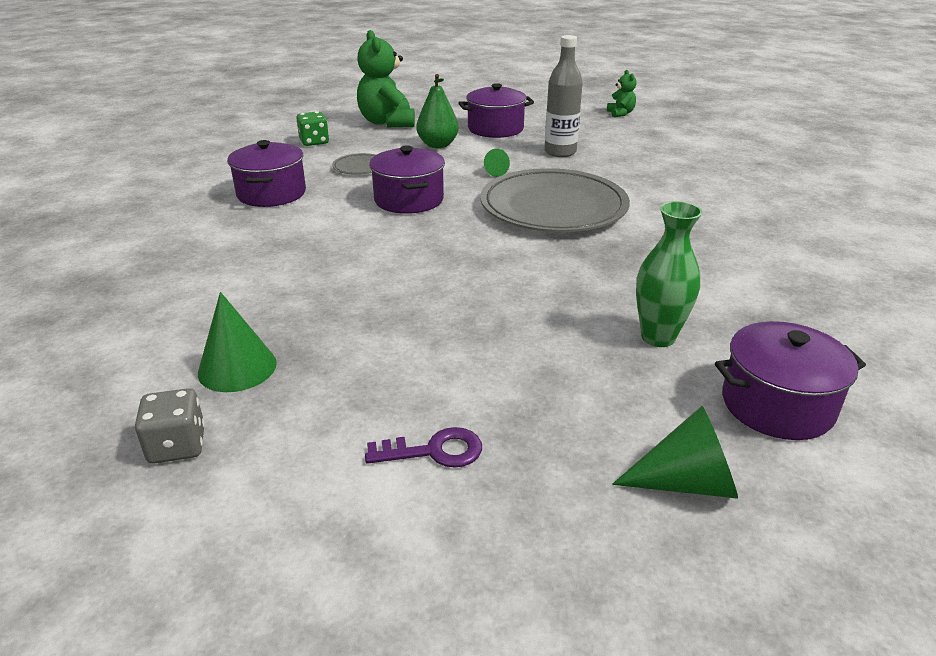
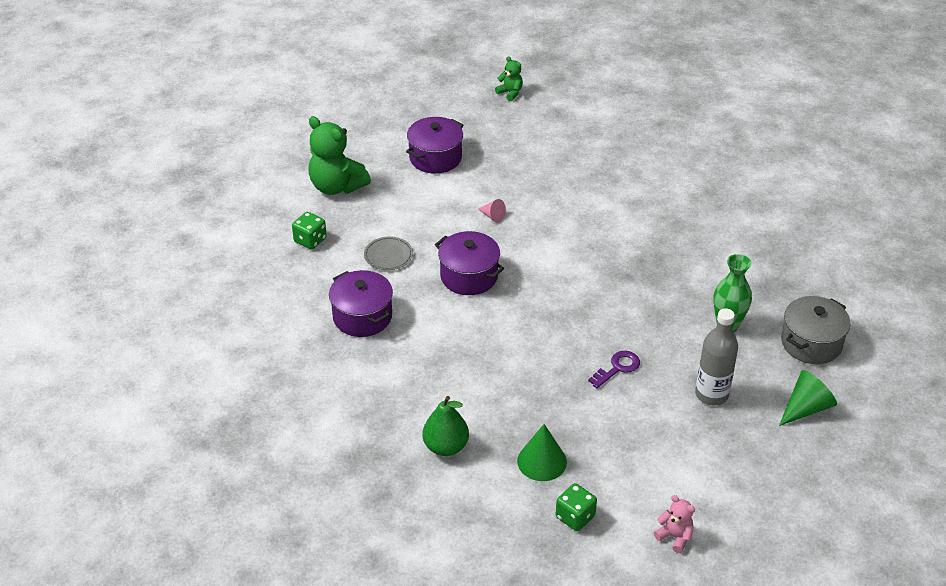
camera: 35 degrees left, 10 degrees up
(177, 446) = (575, 517): grey dice -> green dice
(258, 551) = (675, 536): none -> pink teddy bear
(434, 451) = (692, 452): purple key -> purple key (617, 368)
(437, 145) = (414, 200): green pear -> green pear (446, 447)
(494, 172) = (492, 216): green cone -> pink cone
(553, 207) = (572, 238): grey plate -> none
(560, 152) = (515, 169): grey bottle -> grey bottle (711, 394)
(777, 405) = (811, 343): purple pot -> grey pot

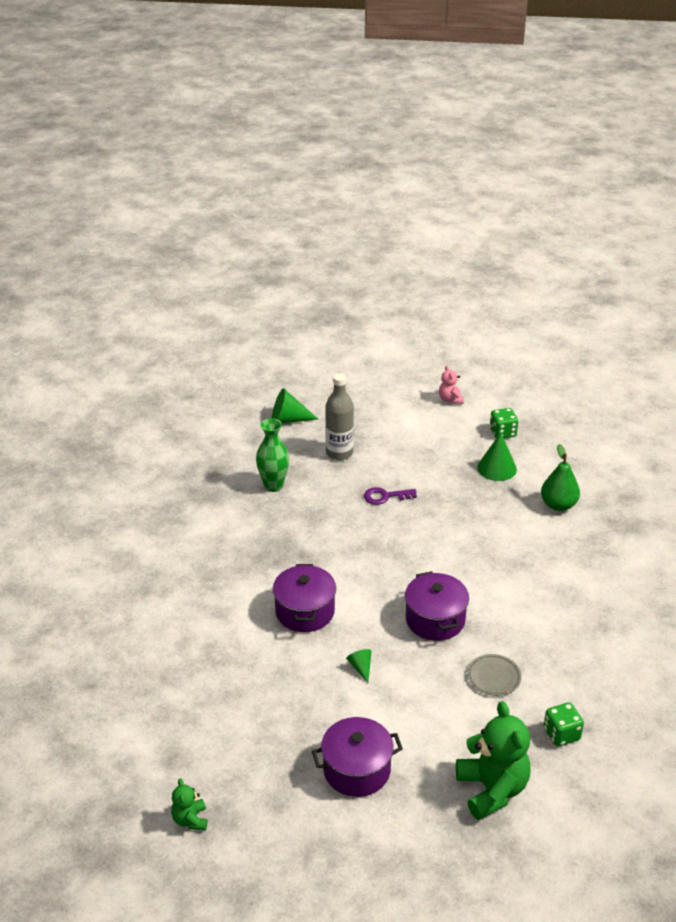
camera: 145 degrees left, 5 degrees down
(362, 317) = (558, 629): purple pot -> purple pot (305, 611)
(492, 216) = (361, 667): pink cone -> green cone
(811, 343) = (231, 449): grey pot -> none

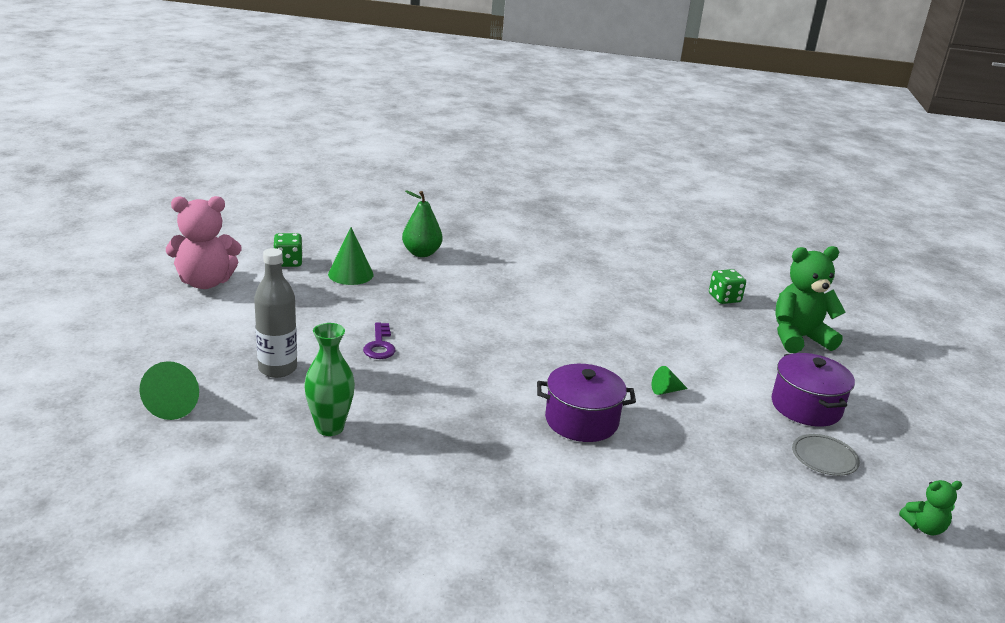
camera: 90 degrees left, 10 degrees down
(435, 619) = (589, 339): purple pot -> none
(450, 399) = (205, 282): pink teddy bear -> pink teddy bear, size x2.02
(493, 677) = (664, 319): grey plate -> grey plate (824, 457)

